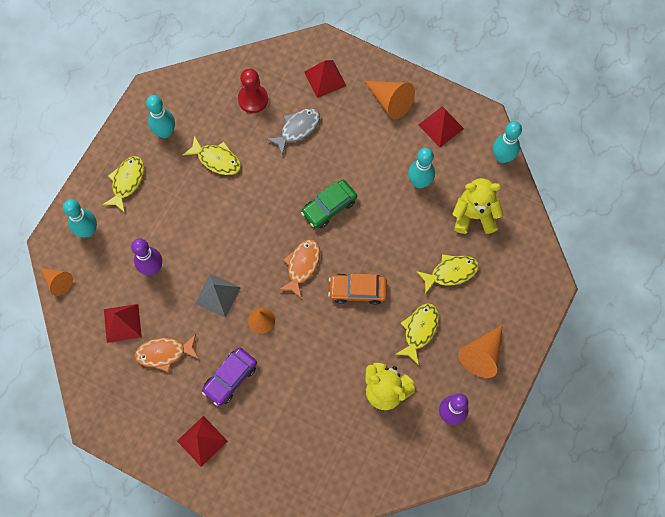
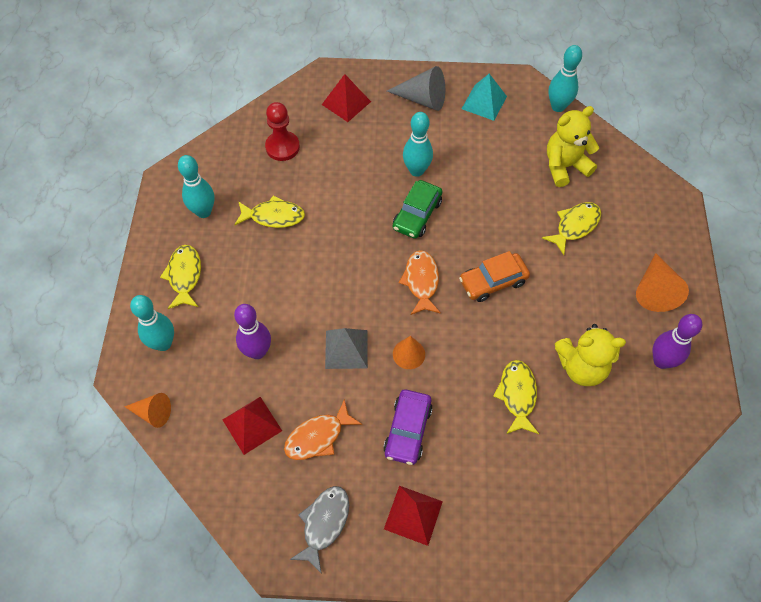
camera: 25 degrees left, 10 degrees down
(297, 129) = (343, 156): grey fish -> grey fish (324, 523)
(390, 101) = (422, 99): orange cone -> grey cone
(419, 182) = (493, 157): turquoise bowling pin -> turquoise bowling pin (416, 170)
(419, 330) = (578, 293): yellow fish -> yellow fish (517, 395)
(441, 126) = (484, 102): red pyramid -> turquoise pyramid

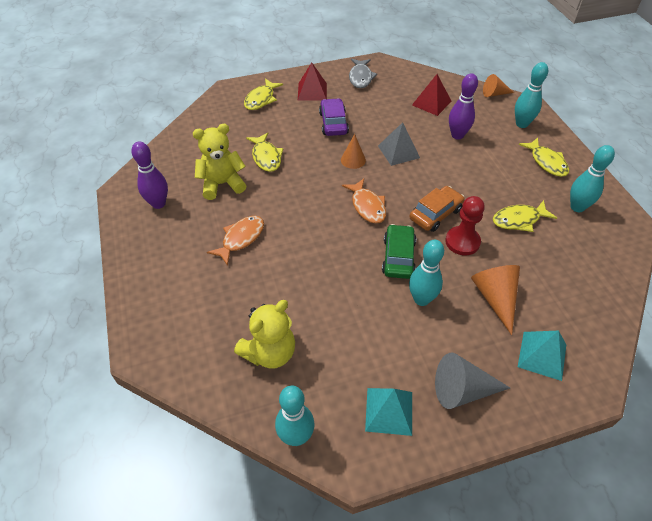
camera: 160 degrees right, 10 degrees down
(282, 147) = (564, 283): red pawn -> red pawn (462, 242)
(318, 437) = (388, 107): orange fish -> orange fish (241, 238)
(346, 103) = (542, 355): red pyramid -> turquoise pyramid
(493, 281) = (308, 222): orange car -> orange car (435, 214)
(575, 226) = (246, 290): yellow fish -> yellow fish (261, 99)
(655, 290) = (164, 254): orange cone -> orange cone (495, 298)

